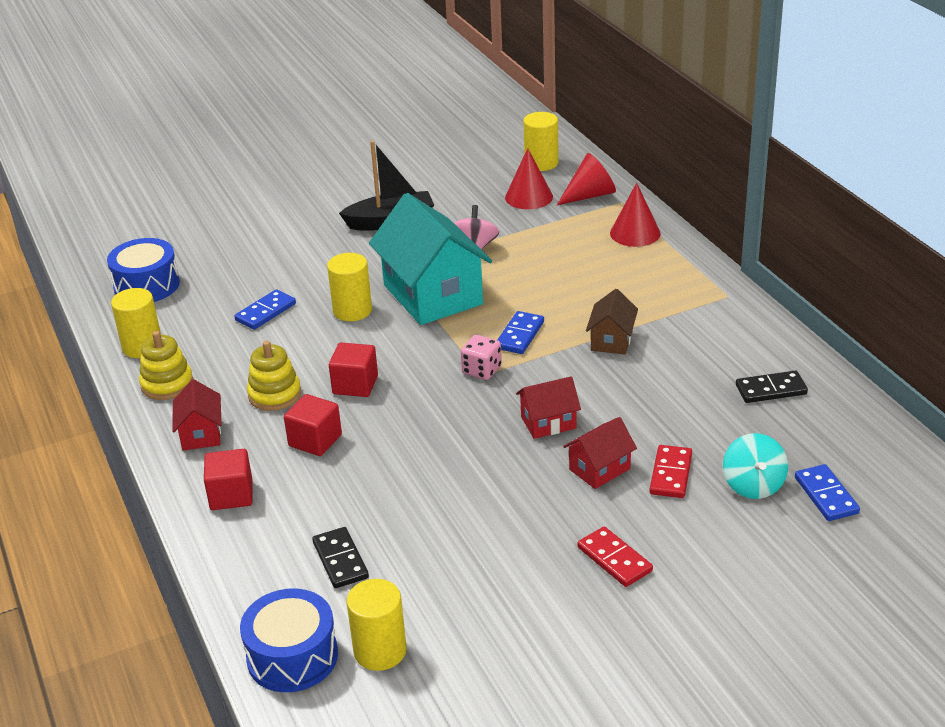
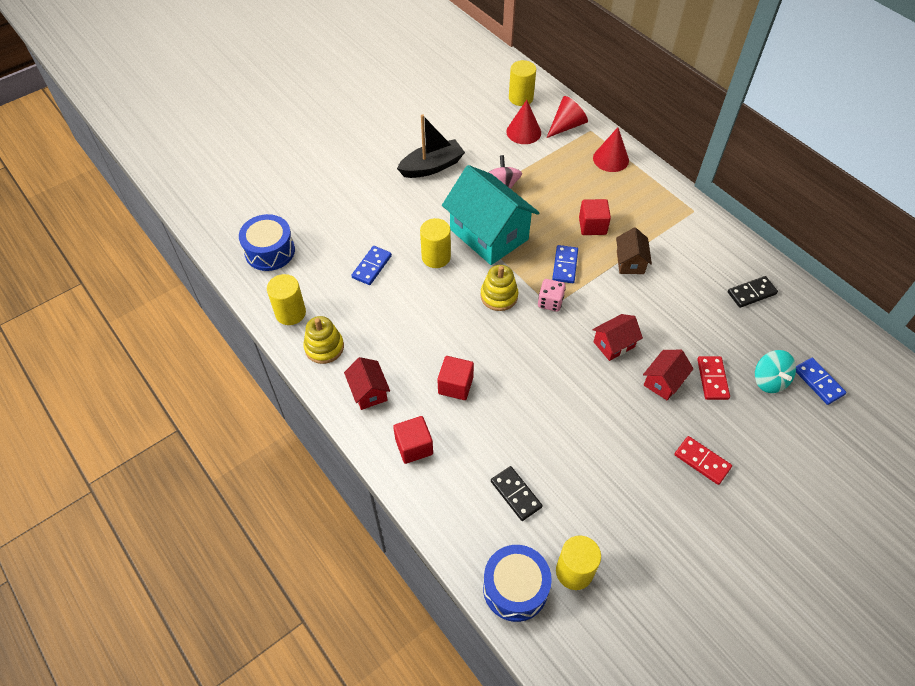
camera: 15 degrees left, 20 degrees up
(274, 395) = (409, 346): yellow stacking toy -> yellow stacking toy (499, 296)
(355, 385) = (465, 328): red cube -> red cube (592, 226)

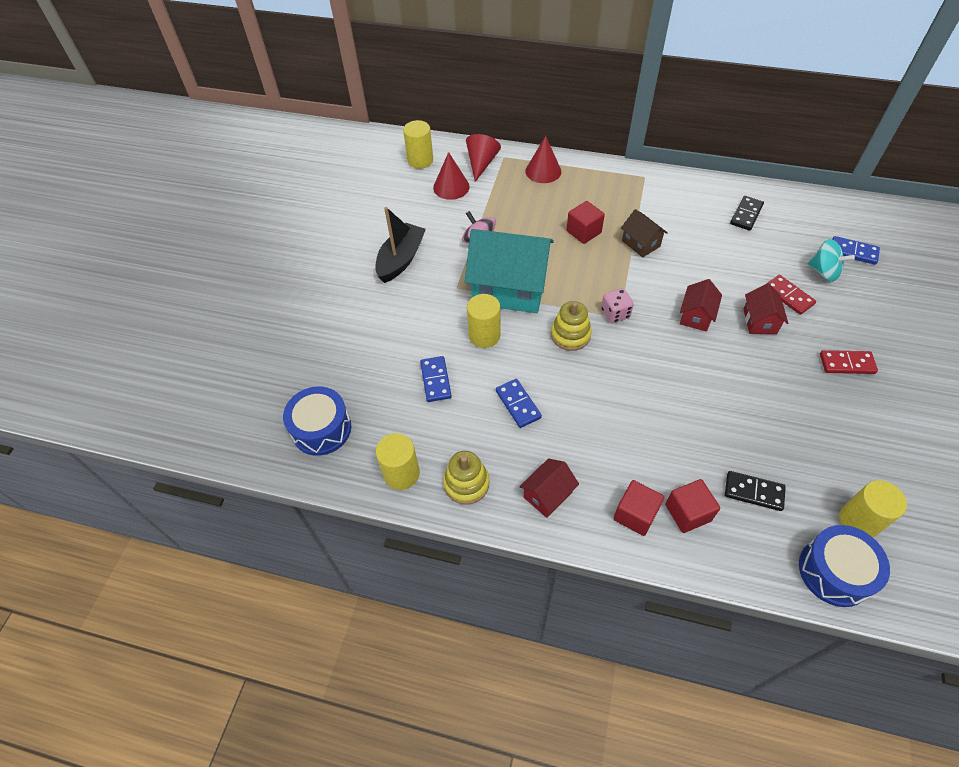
camera: 35 degrees left, 0 degrees up
(369, 391) = (547, 495): red house -> red house turned 75 degrees counterclockwise
(455, 385) = (614, 435): red cube -> red cube (687, 513)
(565, 265) = (596, 276): blue domino -> blue domino (518, 404)

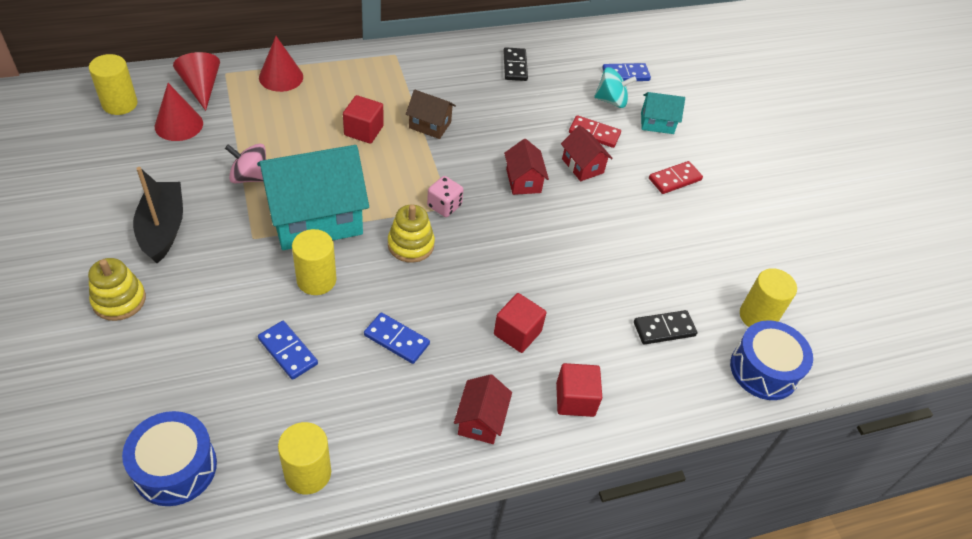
camera: 40 degrees left, 5 degrees down
(466, 483) = (388, 449): yellow stacking toy -> yellow stacking toy (119, 300)
(687, 513) = (620, 375): red cube -> red cube (517, 333)
(859, 306) = (657, 123): none -> turquoise house

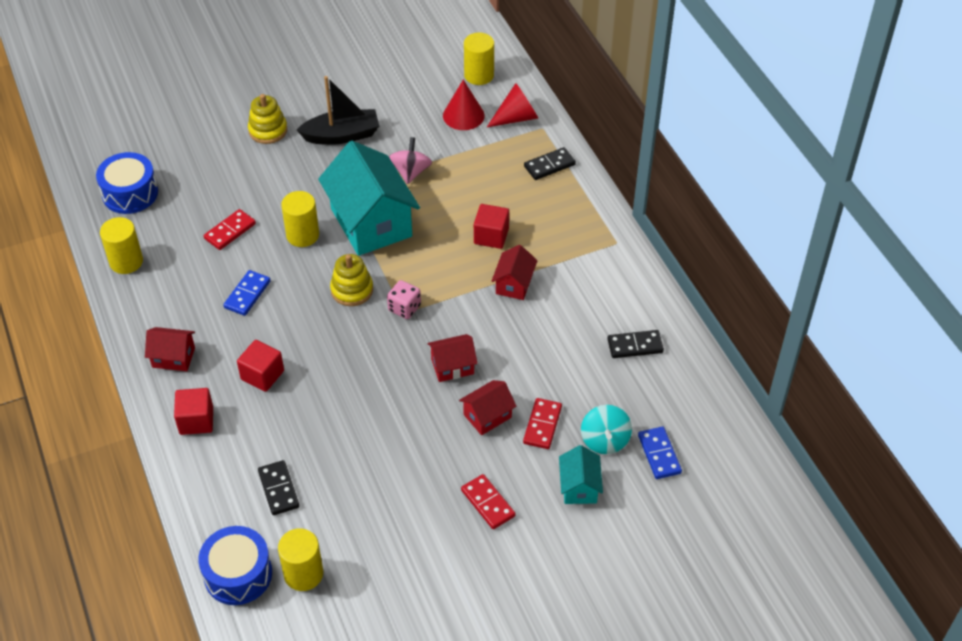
camera: 90 degrees right, 0 degrees up
(281, 77) = (549, 165): red cone -> black domino
(287, 351) = (230, 231): blue domino -> red domino
(430, 125) = (514, 284): brown house -> red house

